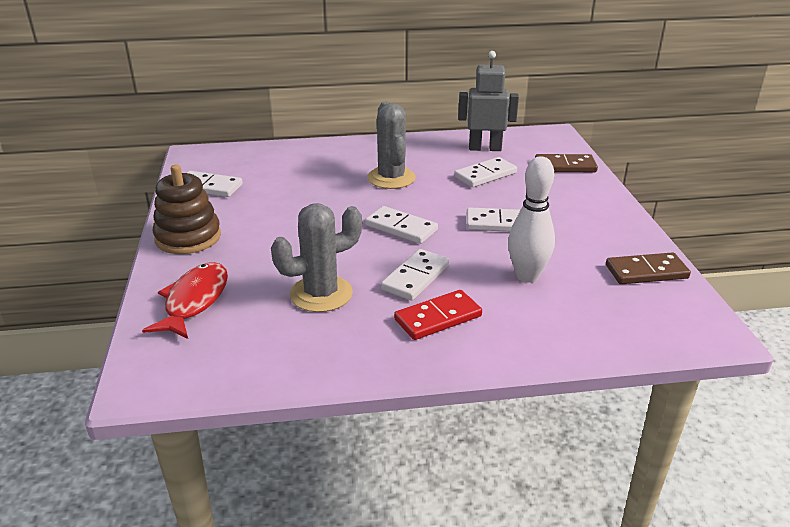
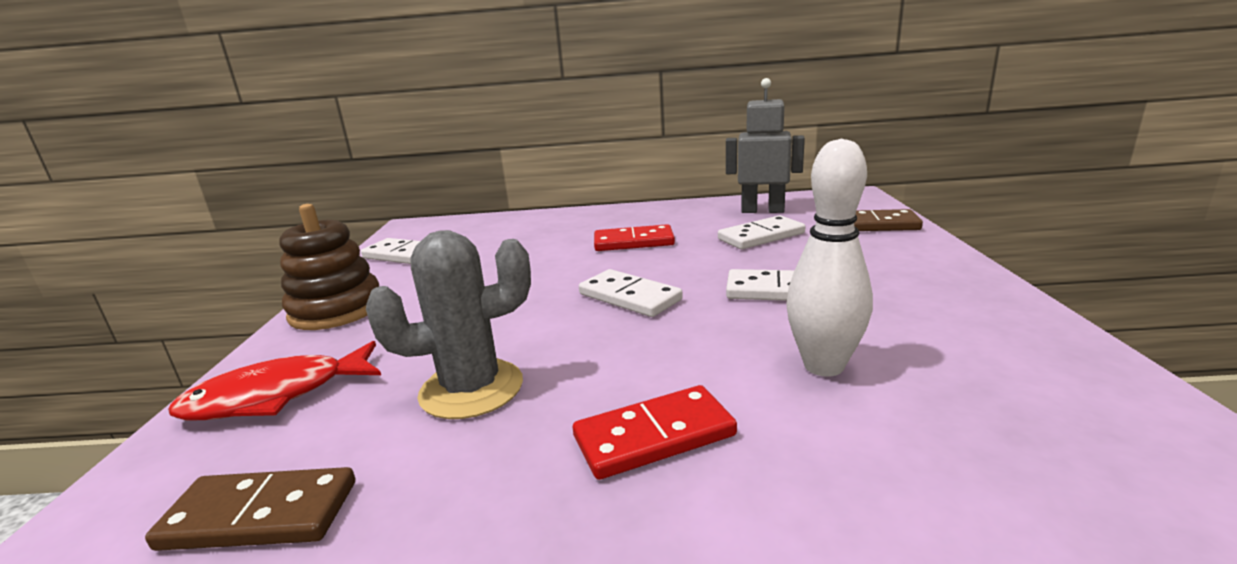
camera: 10 degrees right, 10 degrees down
(194, 301) = (276, 396): red fish -> red fish turned 135 degrees counterclockwise
(391, 178) = (633, 242): grey cactus -> red domino
(416, 277) = (632, 366): white domino -> none
(646, 272) = (1049, 361): brown domino -> brown domino (260, 515)

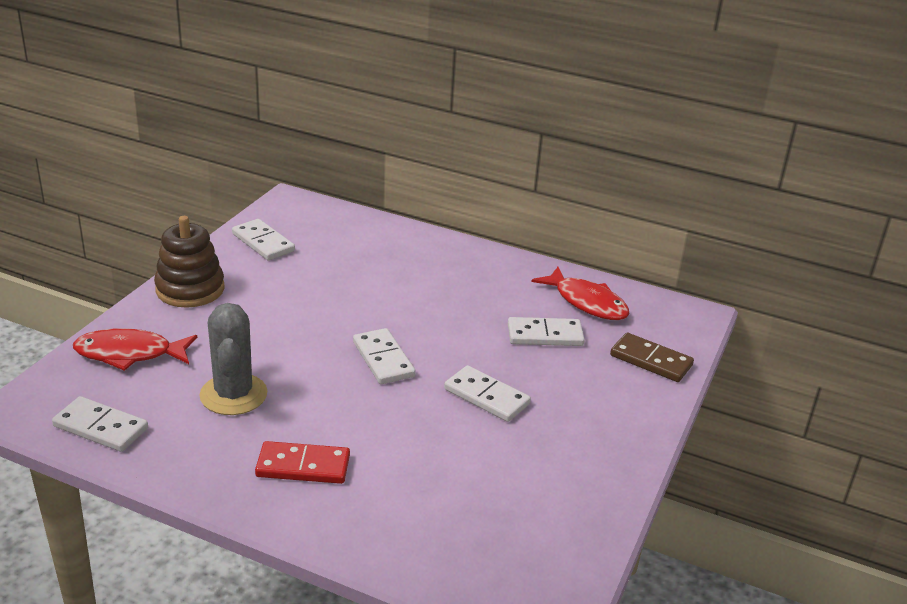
camera: 20 degrees right, 10 degrees up
(260, 515) = (100, 427): brown domino -> white domino
(471, 389) = (233, 395): grey cactus -> grey cactus turned 75 degrees clockwise
(633, 242) = (441, 299): red domino -> none
(762, 210) = (587, 302): grey robot -> red fish
(823, 366) = (439, 465): white bowling pin -> none

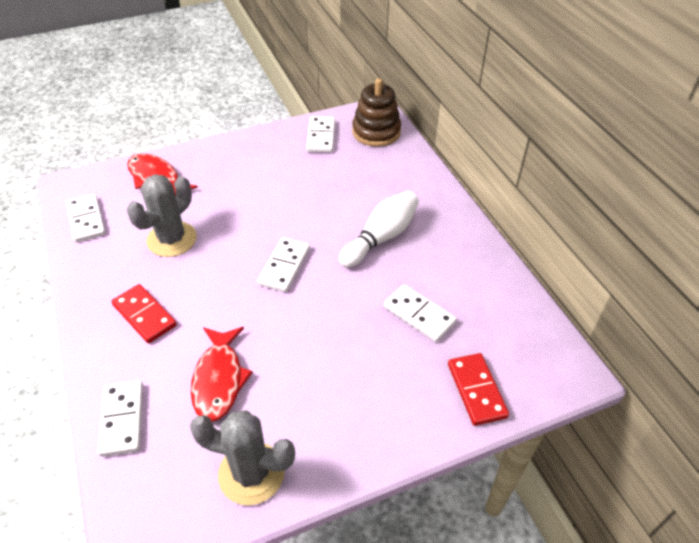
camera: 45 degrees right, 15 degrees up
(190, 289) = (239, 150): brown stacking toy -> brown stacking toy (376, 132)
(437, 297) = (380, 238): none -> white bowling pin
(486, 396) = (313, 339): white domino -> white domino (122, 419)
(571, 510) = (251, 473): none -> grey cactus
(587, 302) = (490, 306): red fish -> red fish (219, 379)
(651, 360) = (476, 390): brown domino -> red domino

